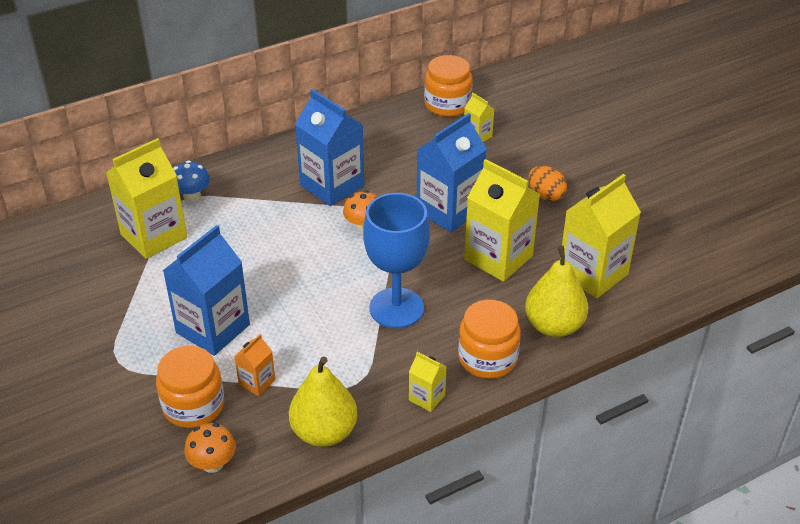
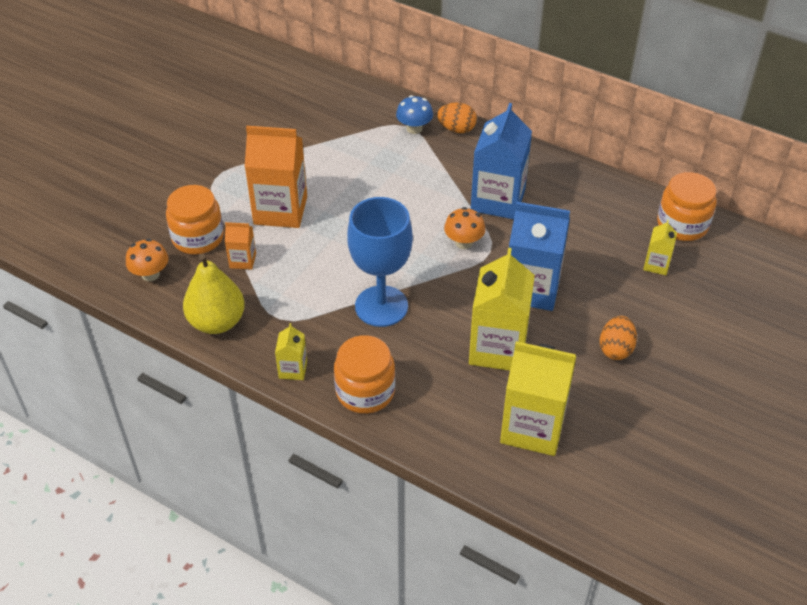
camera: 60 degrees right, 5 degrees up
(154, 236) = (353, 131): yellow carton -> none
(213, 328) = (280, 210): blue carton -> orange carton
(220, 171) = (456, 129): none -> orange egg
(554, 326) = (439, 424): yellow pear -> none

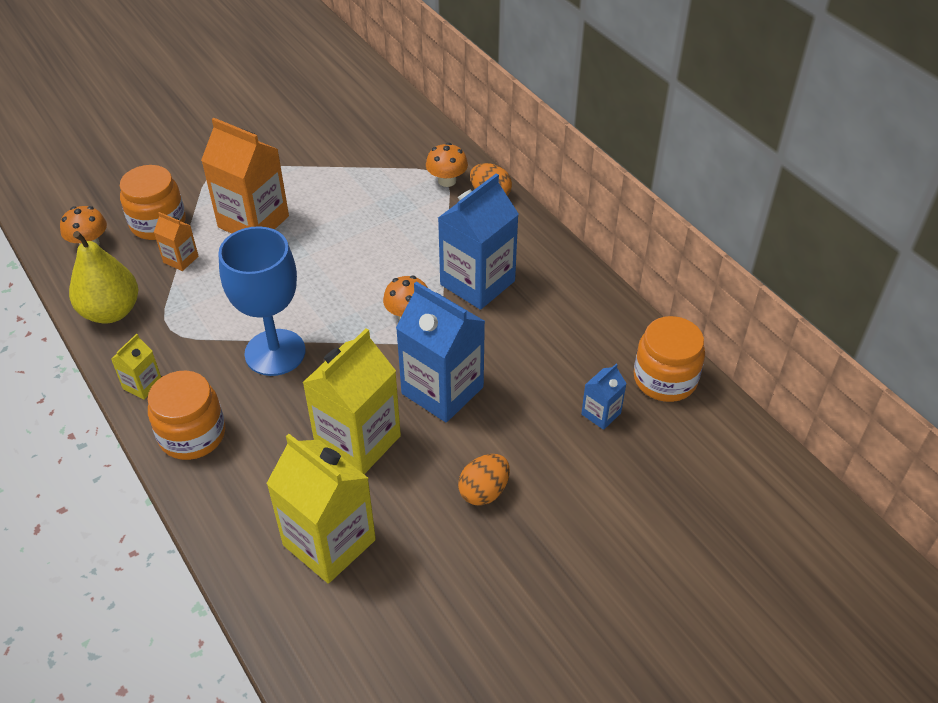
camera: 25 degrees right, 0 degrees up
(414, 128) = (447, 181): blue mushroom -> orange mushroom
(656, 265) = (601, 414): yellow carton -> blue carton

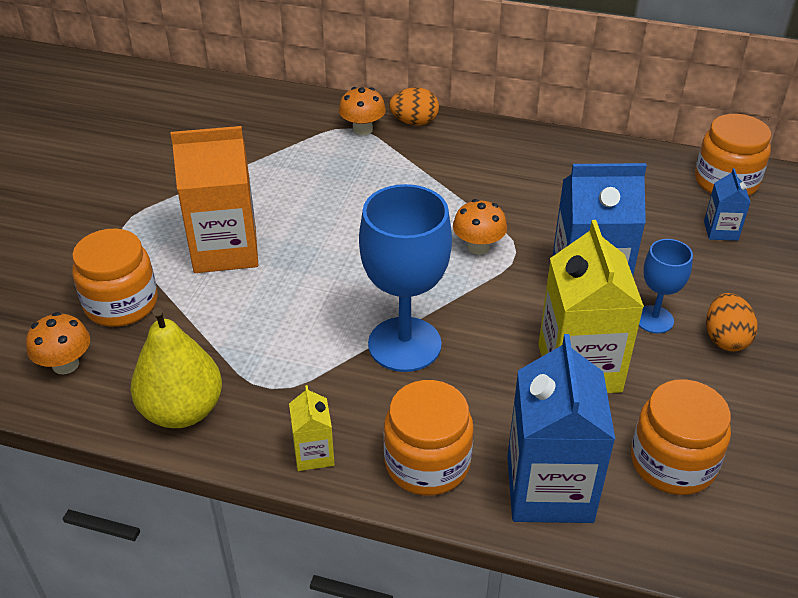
camera: 40 degrees left, 5 degrees down
(181, 259) = (193, 321): orange carton -> none
(329, 542) = (673, 462): yellow carton -> orange jar
(454, 444) = (654, 319): none -> blue goblet
(477, 283) = (498, 191): blue carton -> blue carton (549, 489)

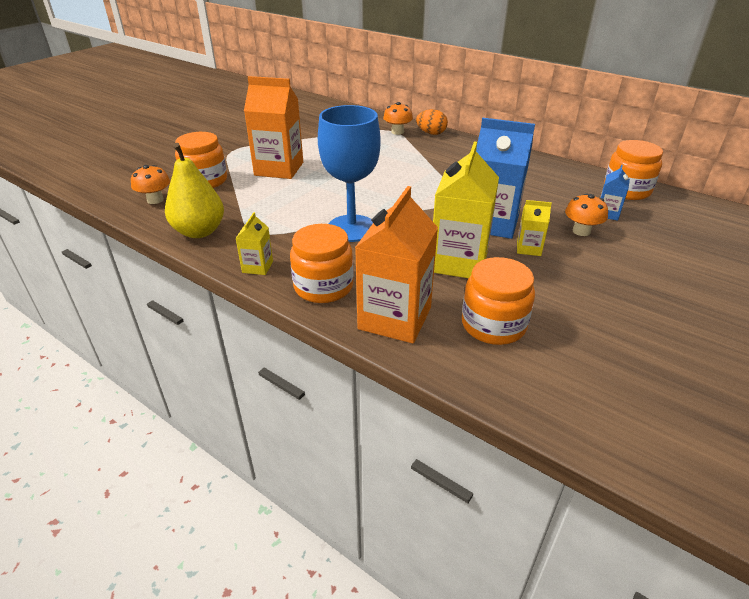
camera: 20 degrees right, 5 degrees down
(478, 247) = (431, 193): orange mushroom -> orange mushroom (581, 231)
(549, 489) = (395, 318): blue carton -> orange carton
(654, 319) = (528, 248): blue goblet -> yellow carton
(725, 338) = (576, 268): orange egg -> none

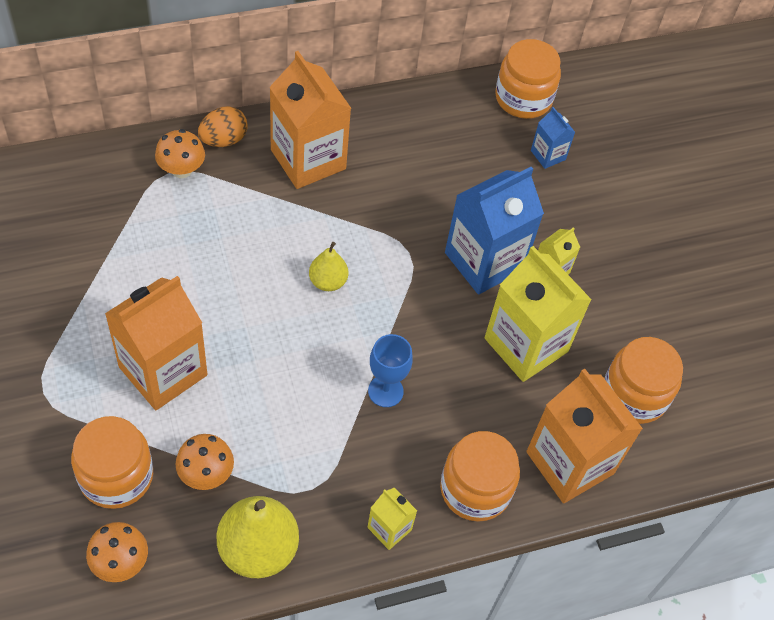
camera: 60 degrees left, 20 degrees up
(351, 228) = (385, 391): blue goblet -> blue goblet, size x0.54
(396, 186) = (328, 281): none -> yellow pear
(459, 153) = (308, 159): none -> orange carton
(581, 231) = (558, 204): orange mushroom -> orange mushroom (206, 474)

